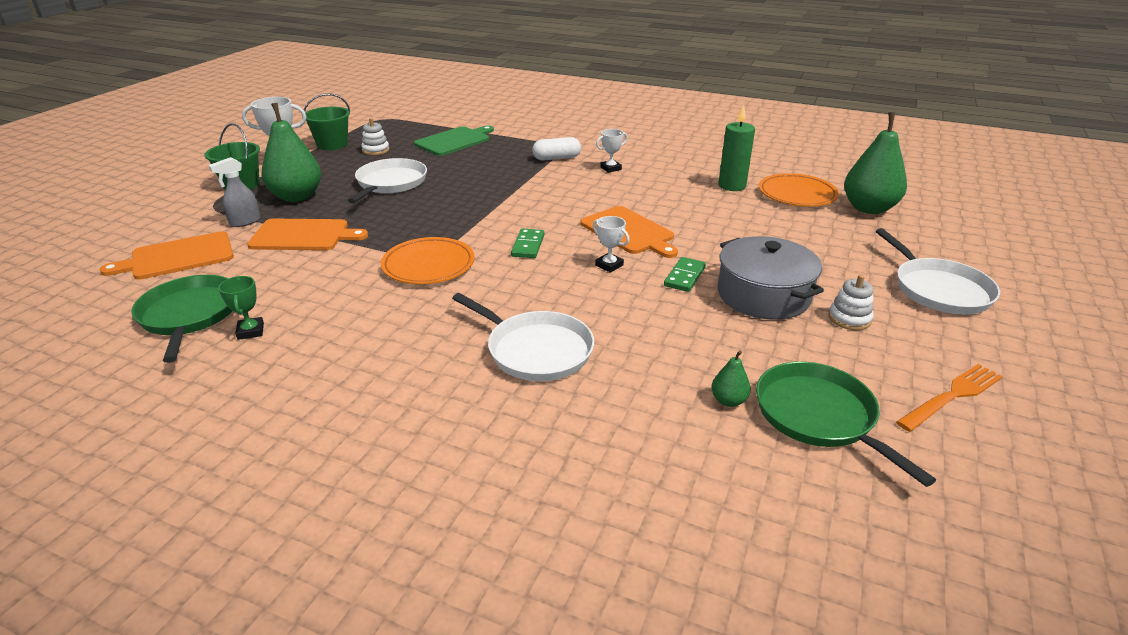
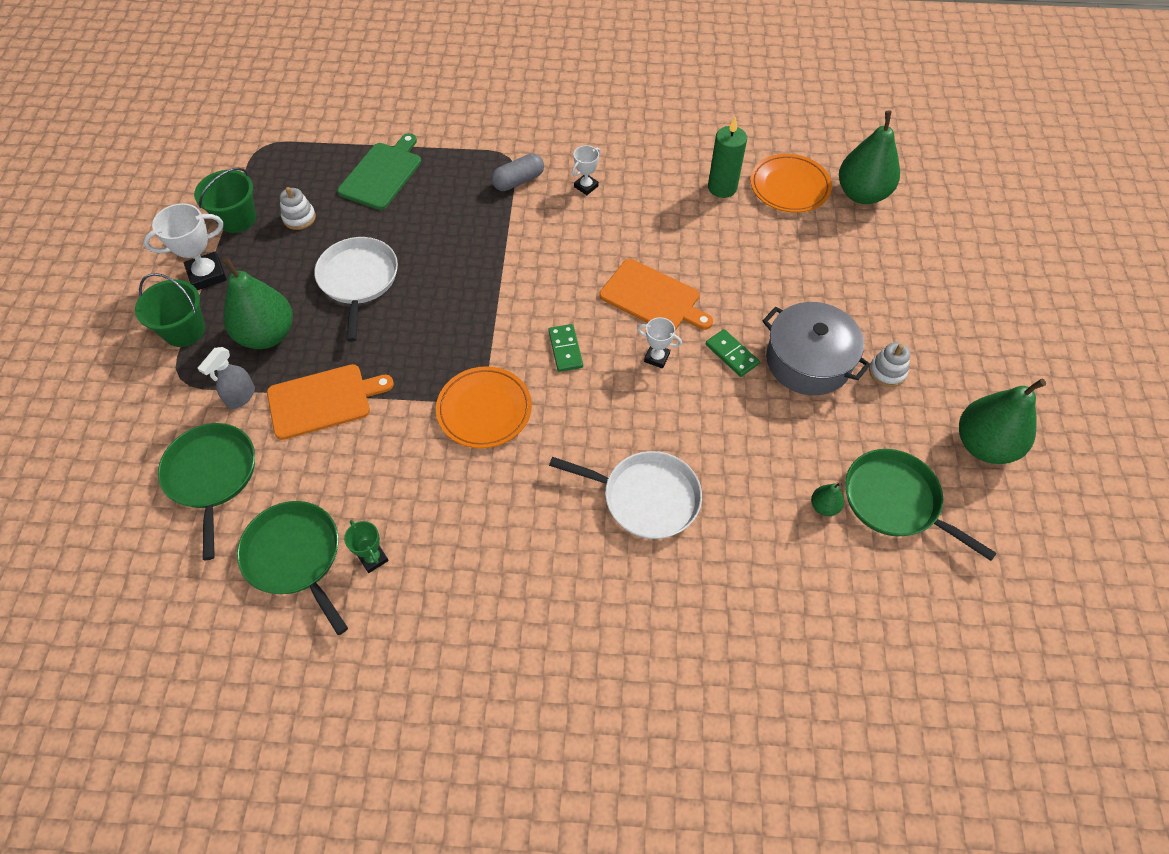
camera: 20 degrees left, 25 degrees up
(178, 257) = (212, 476): orange cutting board -> green pan
(556, 158) = (518, 181): white capsule -> grey capsule
(685, 277) = (731, 354): green domino -> green domino turned 45 degrees counterclockwise
(938, 289) = (948, 308): white pan -> none
(952, 396) = (984, 445): orange fork -> green pear

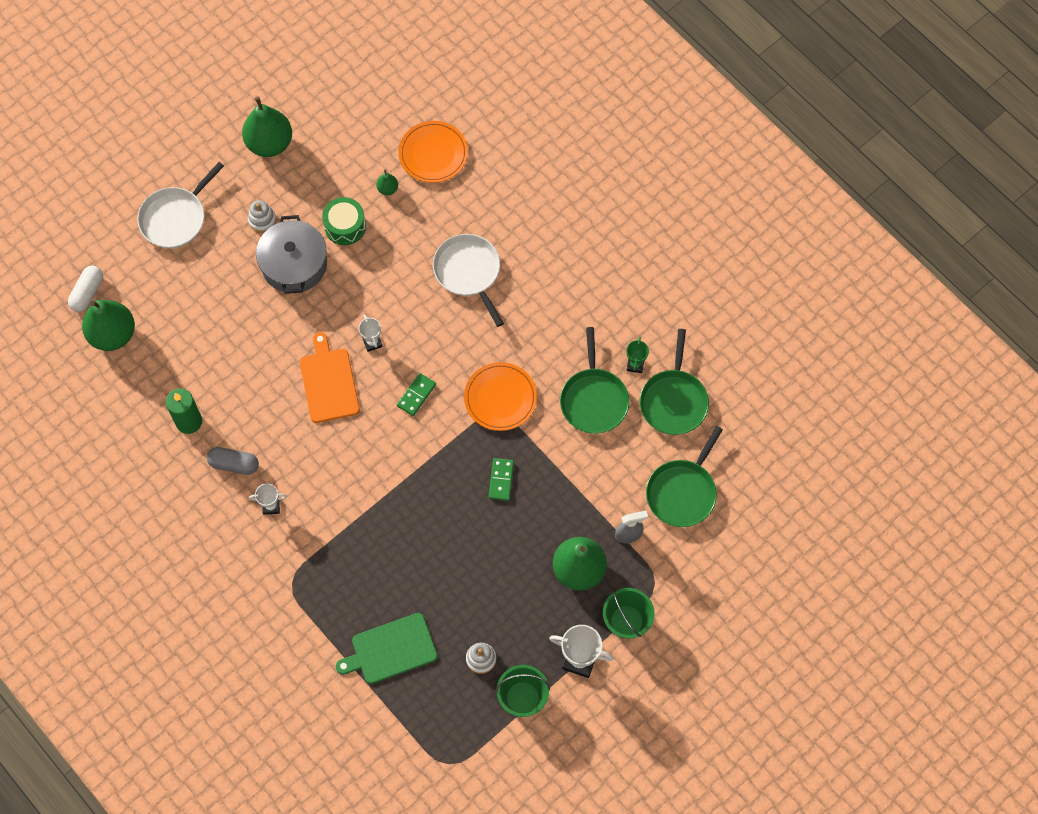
camera: 135 degrees left, 10 degrees up
(323, 400) = (584, 488): orange cutting board -> none
(358, 280) = (488, 563): white pan -> white pan (175, 218)
(518, 181) = (308, 554): grey capsule -> grey capsule (234, 464)
(731, 354) = (329, 306): green domino -> green domino (501, 480)
(789, 187) = (148, 382): orange plate -> orange plate (433, 154)
(812, 433) = (345, 226): none -> green drum
(895, 501) = (350, 160): green pan -> green pan (593, 399)
(924, 203) = (87, 293): none -> white capsule

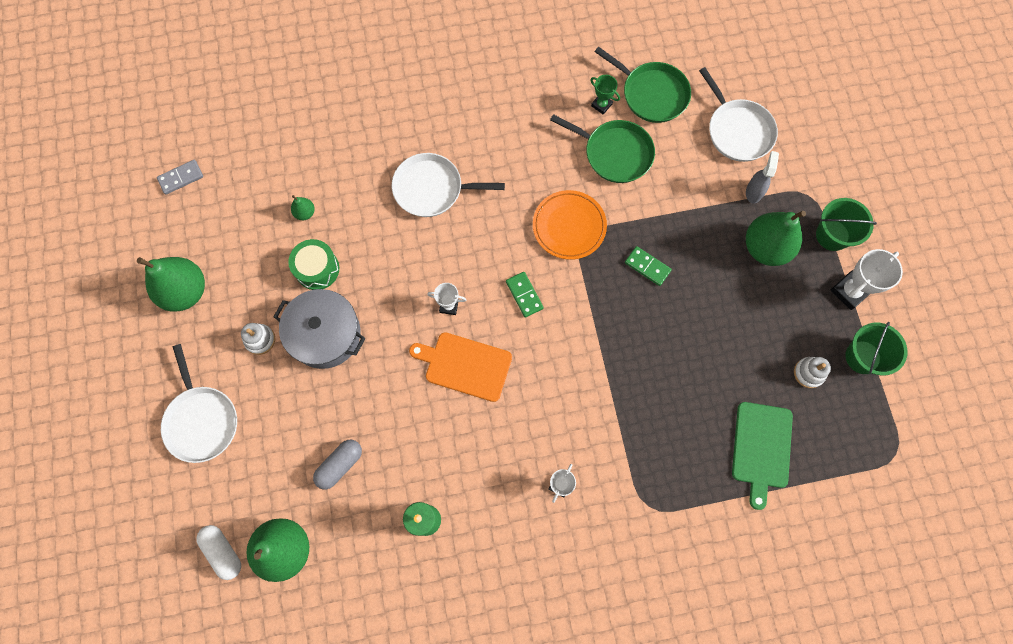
camera: 60 degrees left, 5 degrees up
(234, 464) = (496, 498): grey capsule -> grey capsule (340, 465)
(362, 80) = (181, 178): none -> grey domino
(433, 154) = (297, 157): orange plate -> none
(682, 492) = (737, 130): green pan -> white pan

